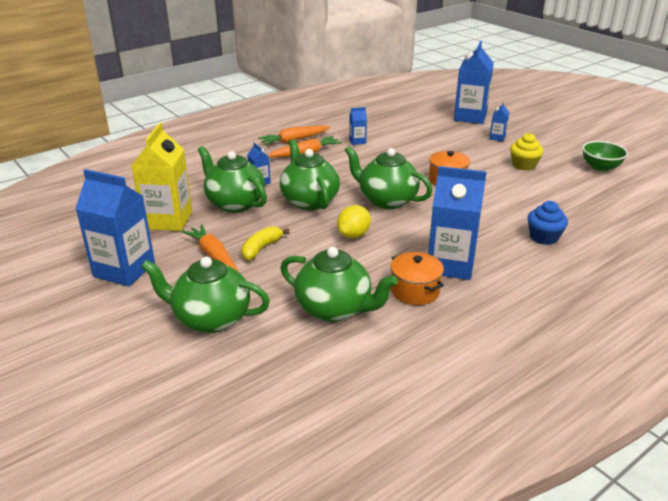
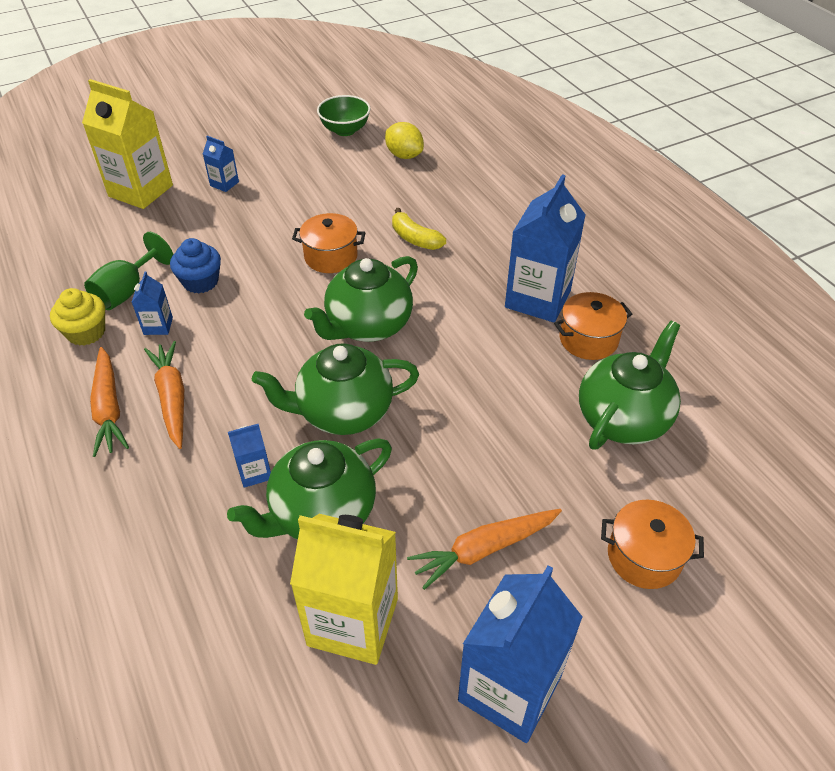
camera: 80 degrees left, 15 degrees up
(211, 318) = (644, 556): green teapot -> orange pot
(261, 248) = (472, 485): yellow banana -> yellow banana (415, 239)
(353, 235) = (454, 375): yellow lemon -> yellow lemon (404, 155)
(381, 129) = (127, 291): none -> green goblet
(470, 117) = (141, 191): blue carton -> yellow carton
(524, 165) = (315, 183): yellow cupcake -> yellow cupcake (86, 332)
(543, 237) = (491, 214): blue cupcake -> blue cupcake (200, 282)

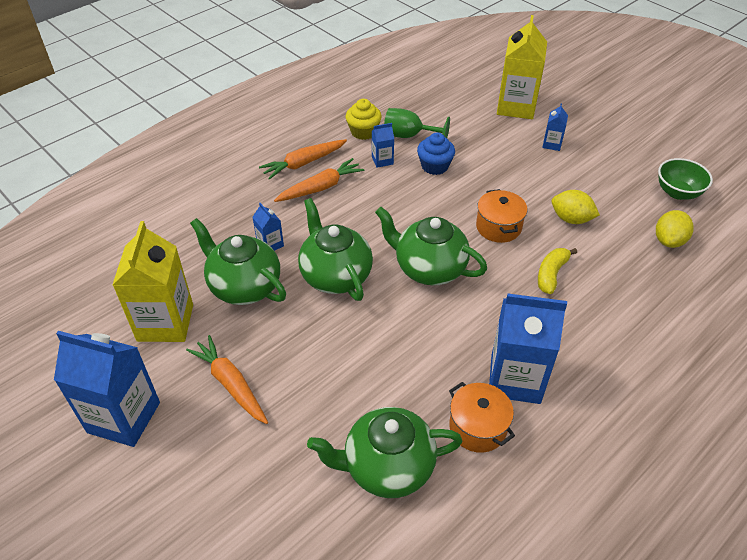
camera: 75 degrees right, 0 degrees up
(345, 204) = (571, 219): none -> yellow lemon
(623, 418) = (387, 467): green teapot -> green teapot turned 150 degrees clockwise
(644, 556) = (241, 495): orange pot -> none

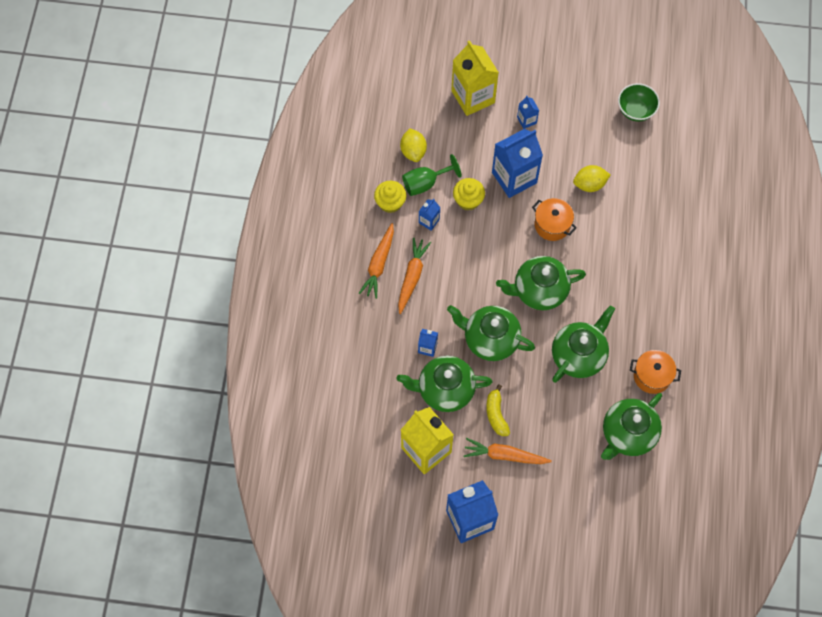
camera: 40 degrees left, 20 degrees up
(412, 349) = (579, 355): none -> green teapot
(434, 166) = (468, 200): blue cupcake -> yellow cupcake
(515, 379) = (647, 331): blue carton -> blue carton (514, 177)
(551, 274) = (611, 240): yellow banana -> yellow banana (496, 414)
(669, 241) = (657, 160): yellow lemon -> yellow lemon (413, 151)

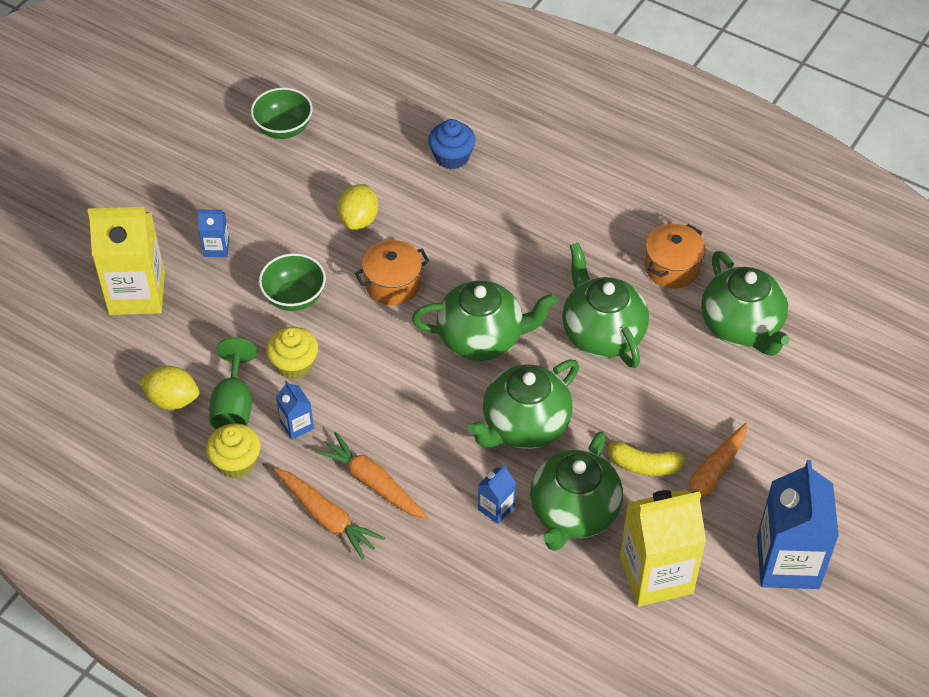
camera: 65 degrees left, 15 degrees down
(514, 177) = (294, 297): blue carton -> green bowl
(539, 290) = (482, 339): green teapot -> green teapot turned 105 degrees counterclockwise
(668, 213) = (452, 157): none -> blue cupcake

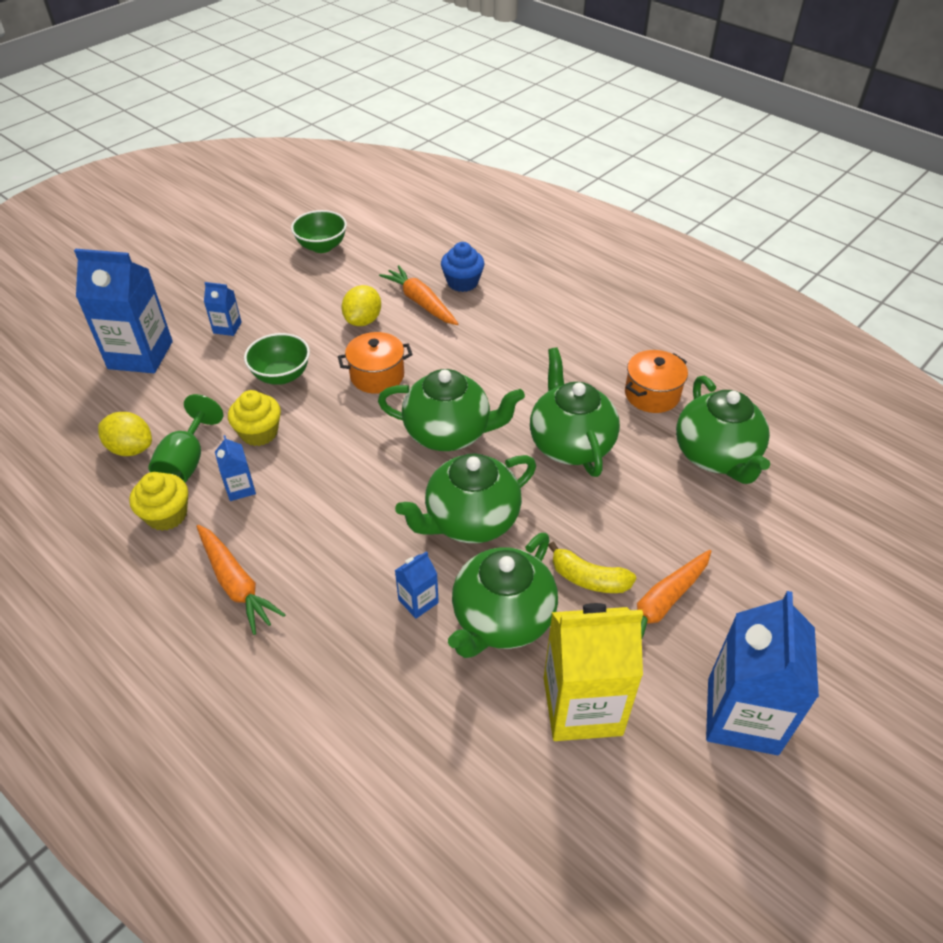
camera: 10 degrees right, 5 degrees down
(137, 293) = (140, 355): yellow carton -> blue carton
(373, 482) = (296, 555): orange carrot -> orange carrot (421, 302)

